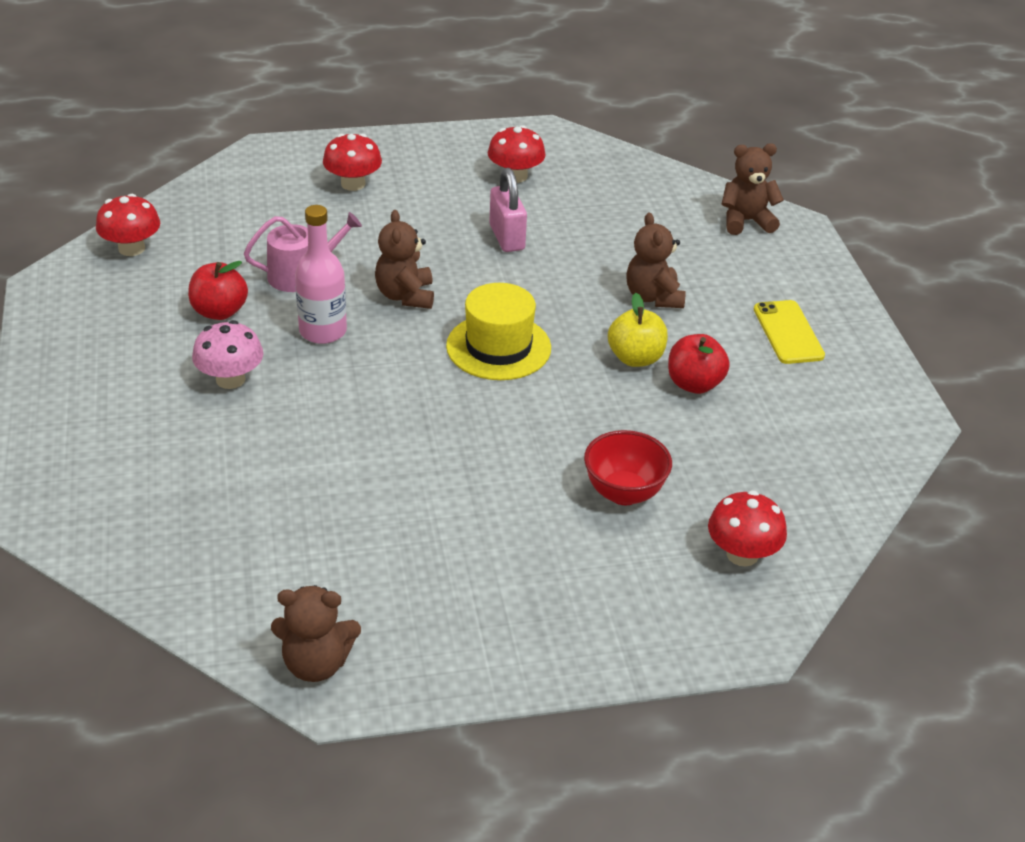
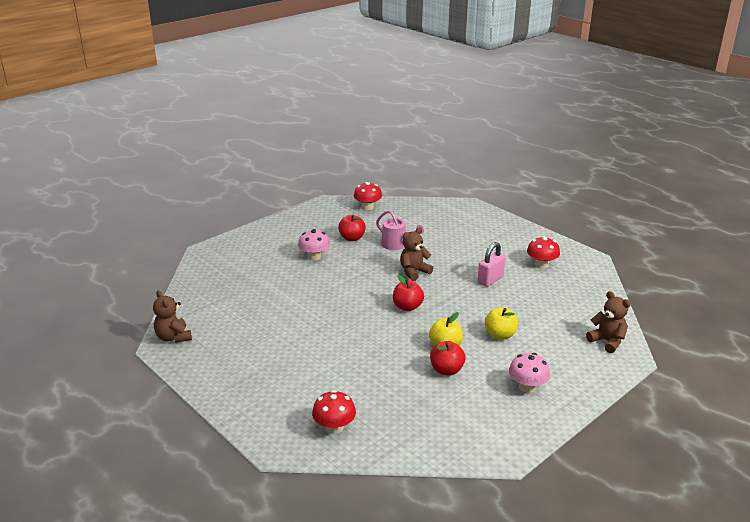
camera: 60 degrees right, 10 degrees down
(323, 331) = (367, 263): pink bottle -> none
(353, 184) = (475, 231): red mushroom -> none
(498, 347) = (407, 307): yellow hat -> red apple
(624, 493) = (343, 376): red bowl -> none
(653, 297) = (500, 335): brown teddy bear -> yellow apple
(788, 332) = (527, 387): yellow phone -> pink mushroom

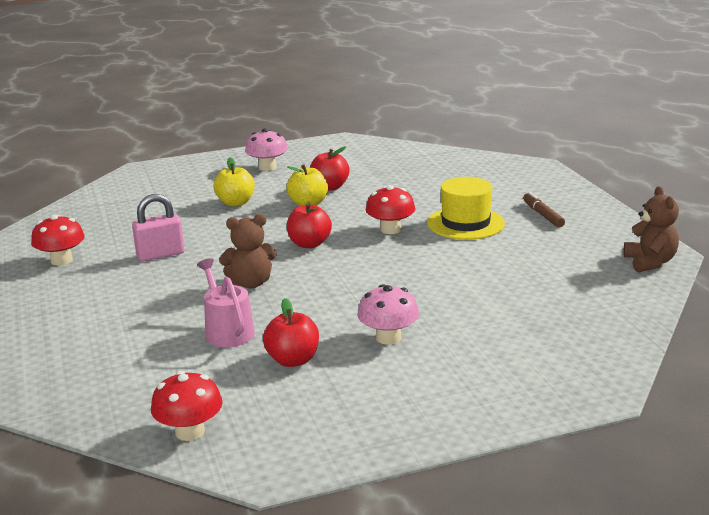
camera: 155 degrees left, 5 degrees down
(256, 372) = (543, 215): none -> brown marker
(312, 349) = (465, 223): none -> yellow hat
(334, 427) = (476, 170): red mushroom -> red mushroom (390, 229)
(607, 341) = (136, 182): brown teddy bear -> none

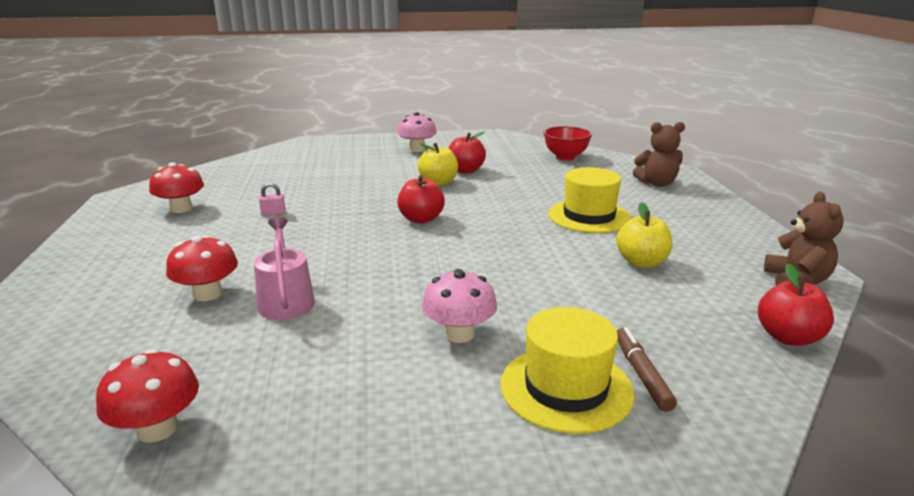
camera: 10 degrees right, 0 degrees up
(160, 254) = (273, 213): pink padlock -> pink padlock, size x0.51
(235, 203) = (372, 175): yellow apple -> yellow apple (641, 262)
(251, 283) = (341, 251): brown teddy bear -> brown teddy bear (657, 183)
(293, 360) = (336, 347): red apple -> red apple (788, 337)
(390, 229) = (509, 214): red mushroom -> red mushroom (207, 294)
(425, 161) = (565, 157): none -> red bowl
(484, 364) = (566, 388): none -> yellow hat
(543, 215) = (674, 216): brown marker -> brown marker (642, 374)

